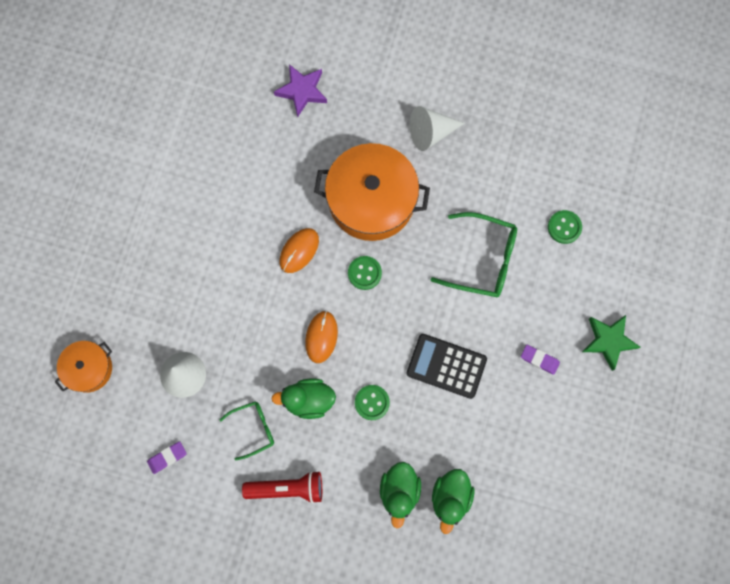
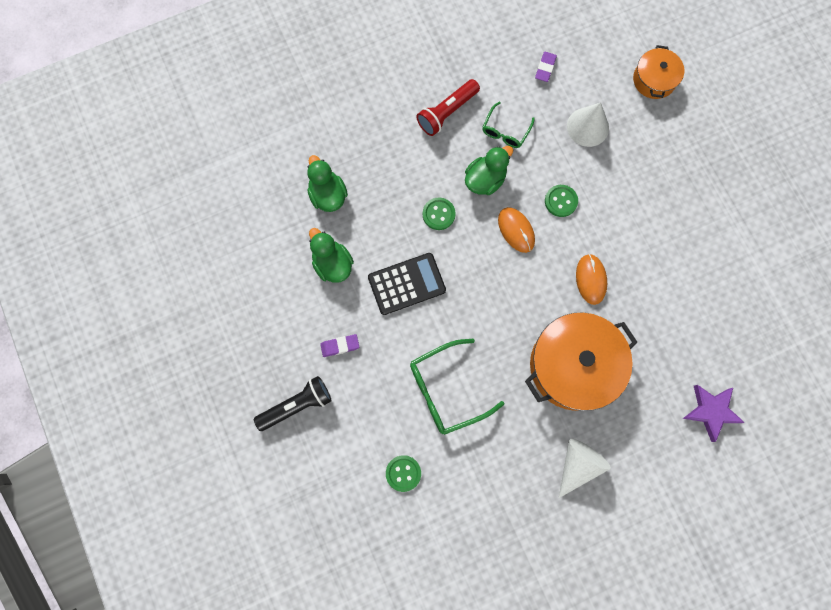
camera: 140 degrees right, 0 degrees up
(364, 273) = (527, 303): green button -> green button (561, 201)
(399, 491) = (367, 171): green duck -> green duck (332, 264)
(608, 341) = (297, 405): green star -> black flashlight

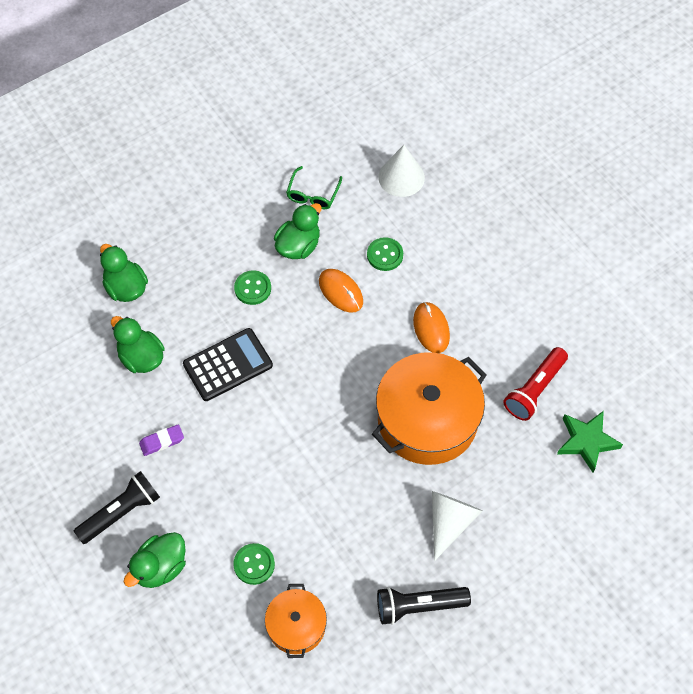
camera: 10 degrees left, 15 degrees down
(323, 461) = (160, 567): none -> green duck
(446, 390) = (290, 468): green glasses -> none
(447, 112) = (246, 185): red flashlight -> red flashlight (534, 390)
(538, 536) = (418, 606): none -> black flashlight
(545, 68) = (345, 127): purple eraser -> none
(654, 80) = (464, 121): orange pot -> orange pot (296, 626)
(711, 411) = (587, 441): purple star -> green star

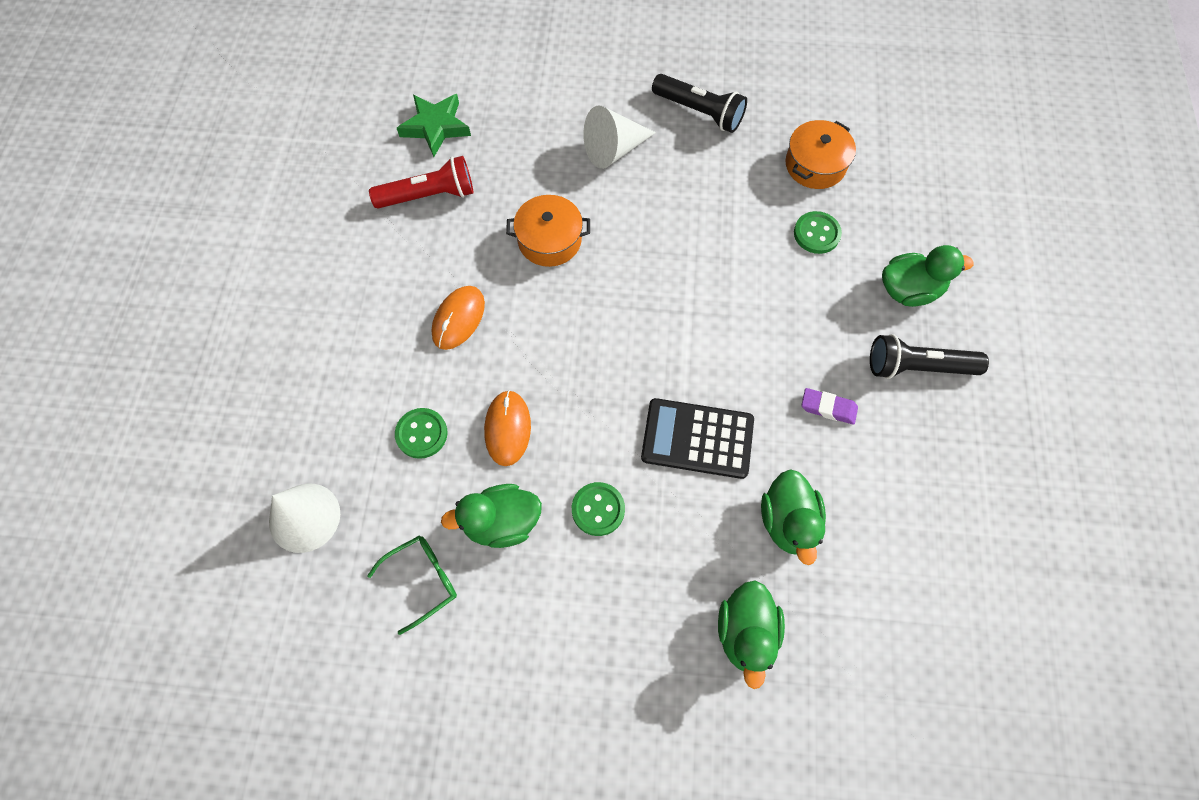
camera: 140 degrees left, 5 degrees up
(427, 419) = (549, 240): orange pot -> orange pot, size x0.53

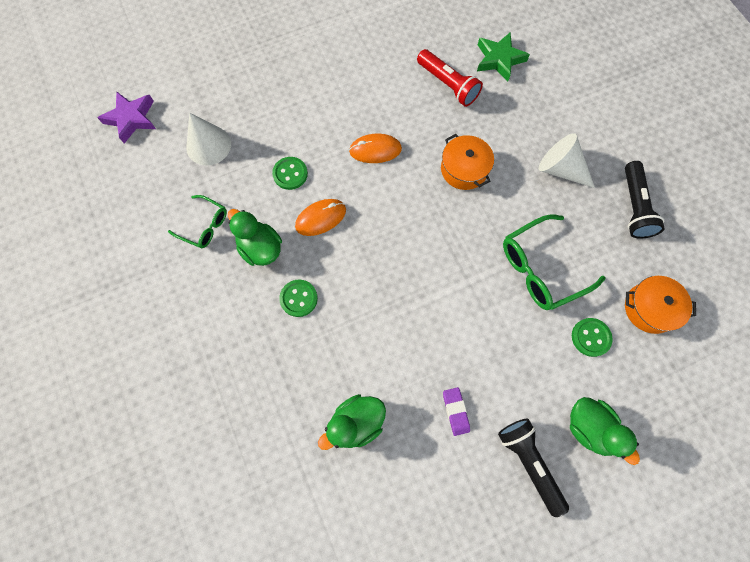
camera: 60 degrees right, 5 degrees up
(180, 607) = (131, 119): none -> purple star
(697, 438) = (380, 334): black calculator -> none
(715, 234) = (541, 268): none -> green glasses
(746, 633) = (267, 431): green duck -> none

